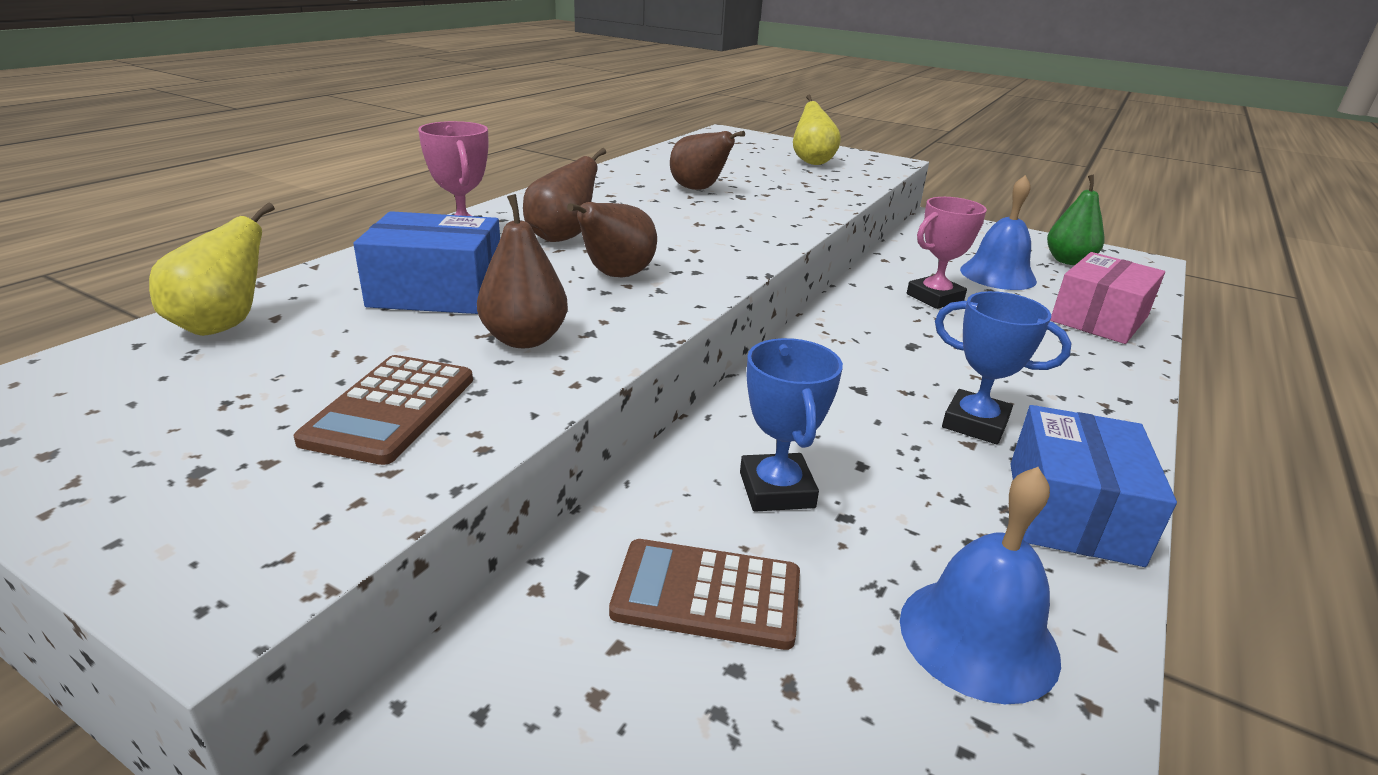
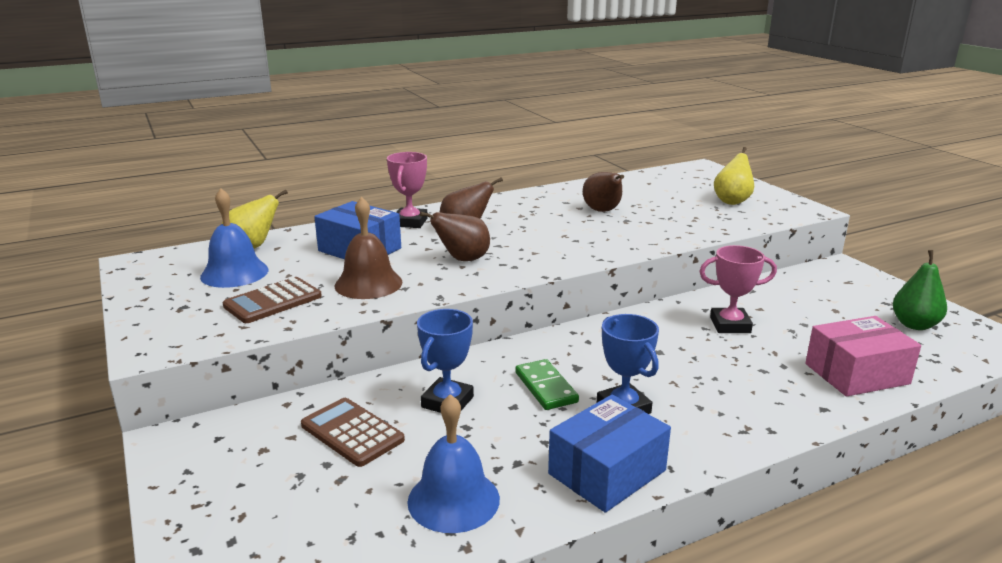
camera: 35 degrees right, 5 degrees down
(525, 339) = (368, 284): brown pear -> brown bell
(863, 426) = (545, 387): none -> green domino
(998, 275) = (818, 321): blue bell -> blue bell (234, 273)

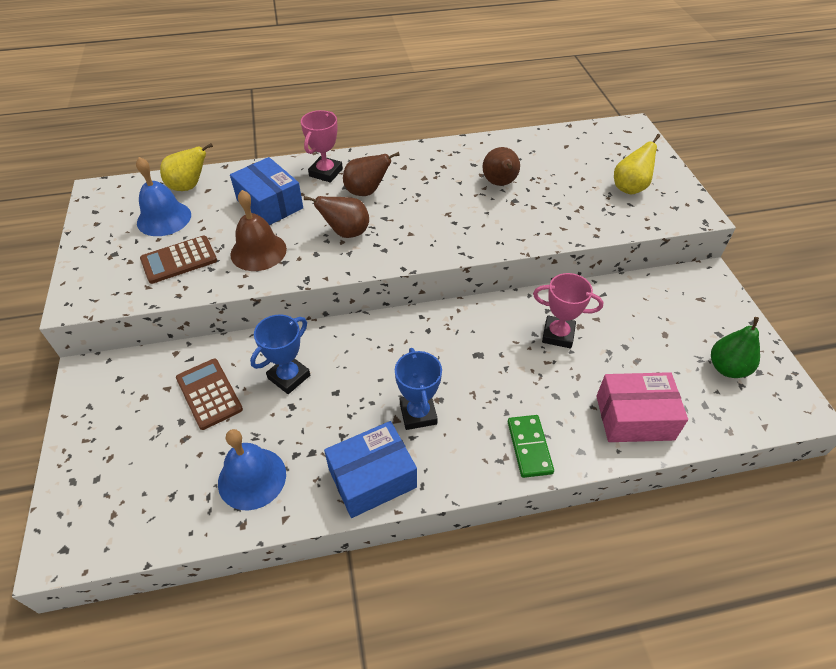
camera: 15 degrees right, 25 degrees up
(545, 387) = (369, 377): green domino -> green domino (529, 447)

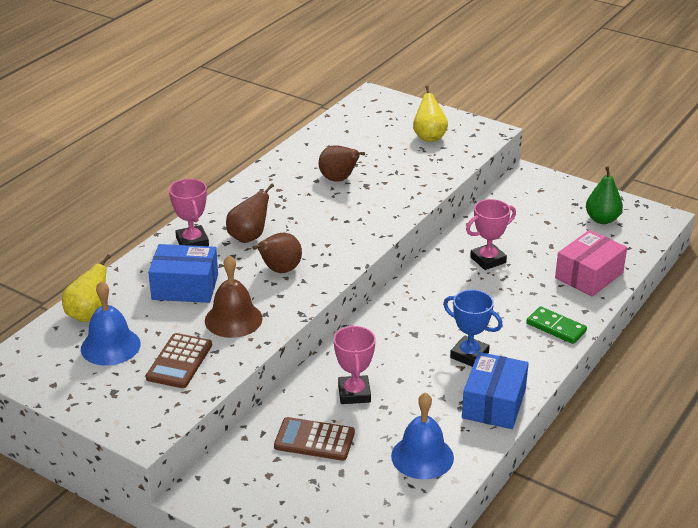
camera: 45 degrees left, 15 degrees down
(289, 377) = (354, 393): blue trophy -> pink trophy

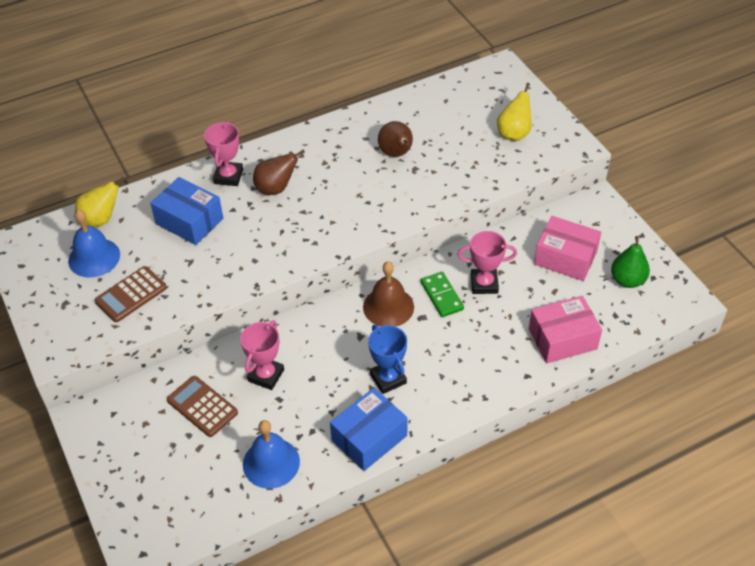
camera: 30 degrees right, 15 degrees up
(233, 319) = (201, 270): brown bell -> brown bell (388, 307)
(280, 270) = (273, 234): brown pear -> none
(538, 220) = (565, 258): none -> pink box
(556, 327) = (486, 383): green domino -> green domino (441, 296)

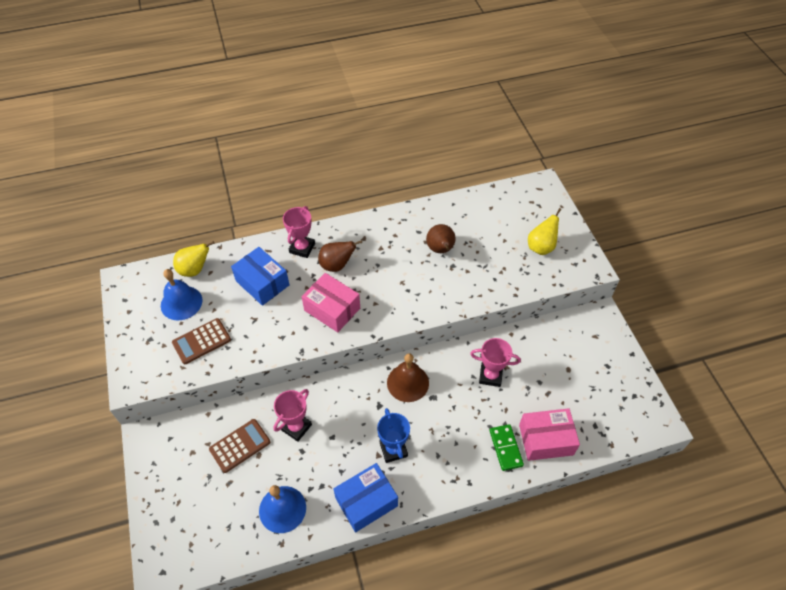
camera: 10 degrees right, 5 degrees up
(202, 406) = (240, 446): brown calculator -> brown calculator turned 90 degrees clockwise
(441, 296) = (453, 380): green domino -> green domino (505, 448)
(565, 258) = (563, 364): pink box -> pink box (332, 309)
(627, 280) = (612, 394): green pear -> none

